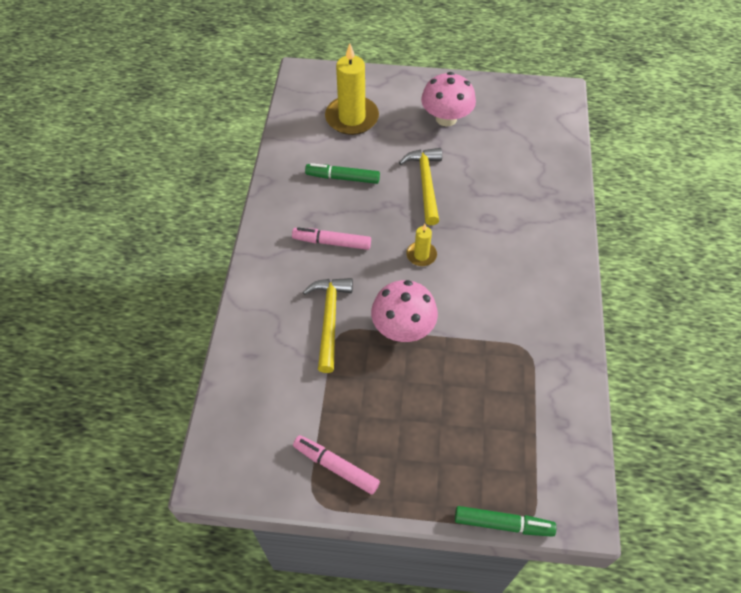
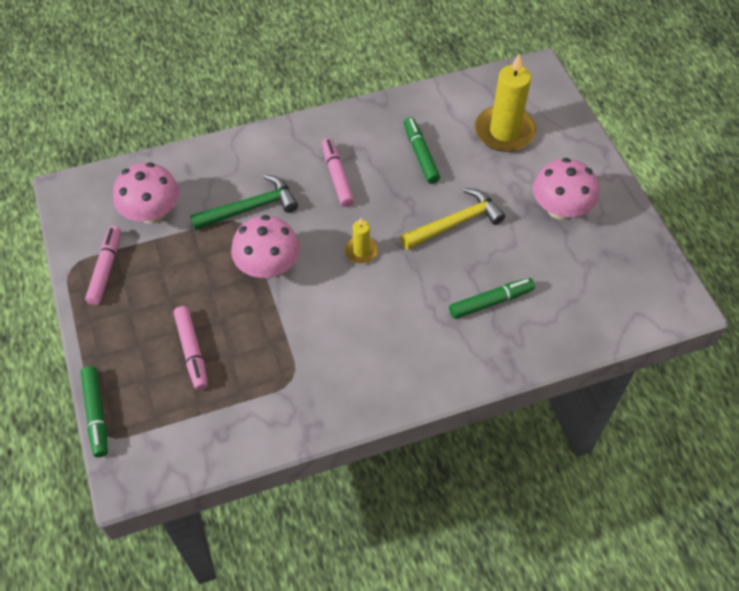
camera: 65 degrees right, 0 degrees up
(288, 403) = (152, 213): none -> pink mushroom
(329, 319) = (250, 208): yellow hammer -> green hammer
(467, 419) = (192, 351): none -> pink marker
(511, 192) = (491, 302): none -> green marker

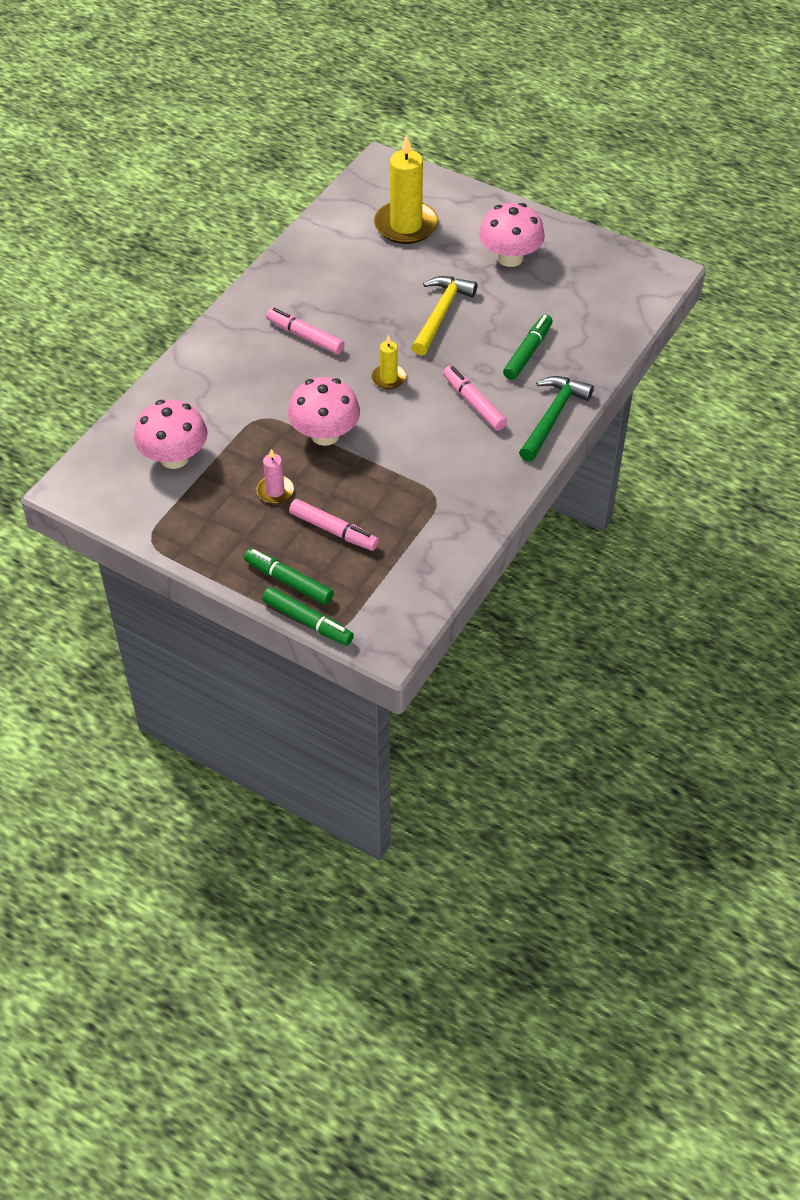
camera: 40 degrees left, 5 degrees down
(106, 269) = (185, 522): pink marker -> pink marker (474, 403)
(187, 288) = (275, 491): none -> pink candle
(250, 208) = (258, 402): green hammer -> green hammer (552, 417)
(420, 155) = (356, 281): green marker -> green marker (289, 581)

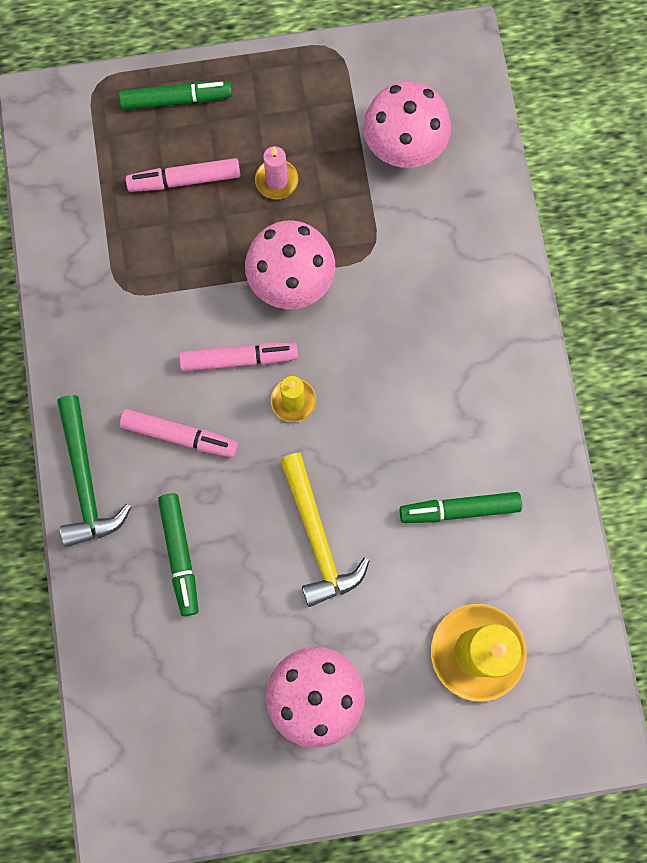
camera: 140 degrees right, 25 degrees up
(305, 336) = (428, 389): pink marker -> pink marker (239, 359)
(308, 622) = (125, 75): green marker -> green marker (459, 509)

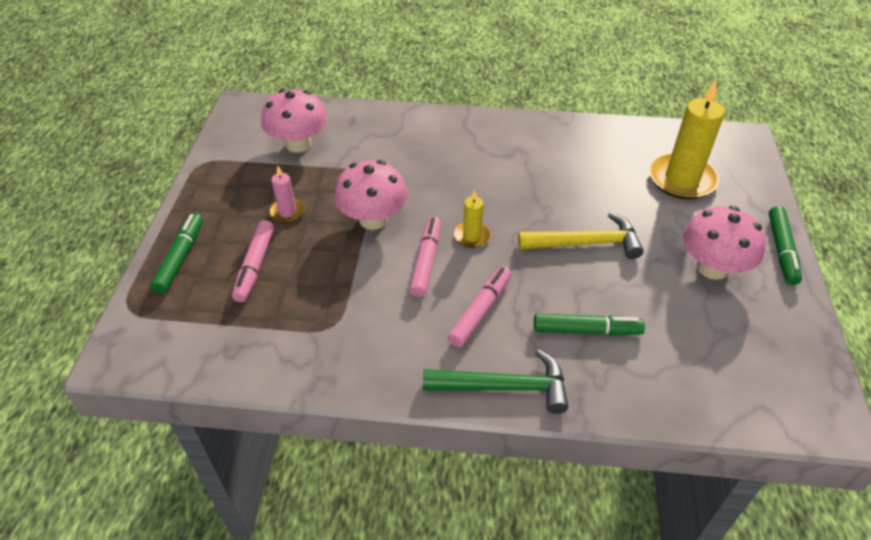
camera: 75 degrees left, 30 degrees down
(459, 509) = (577, 168): green marker -> green marker (781, 250)

